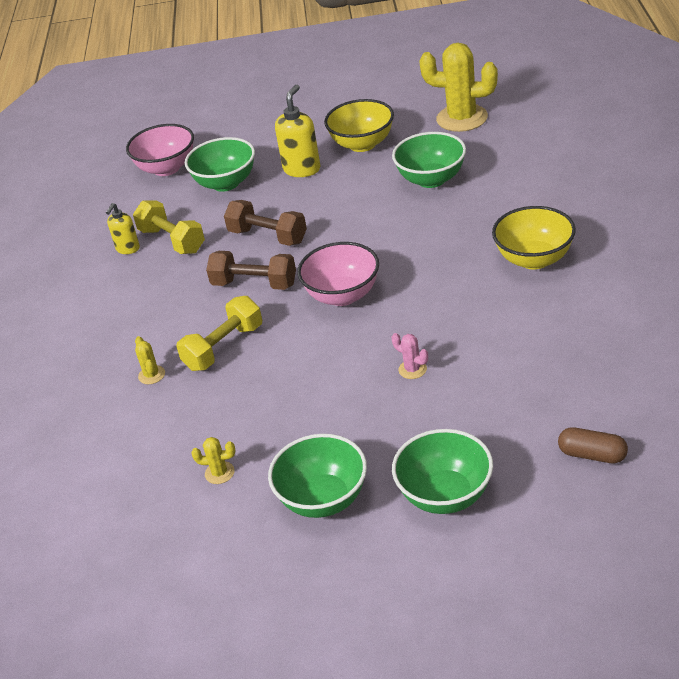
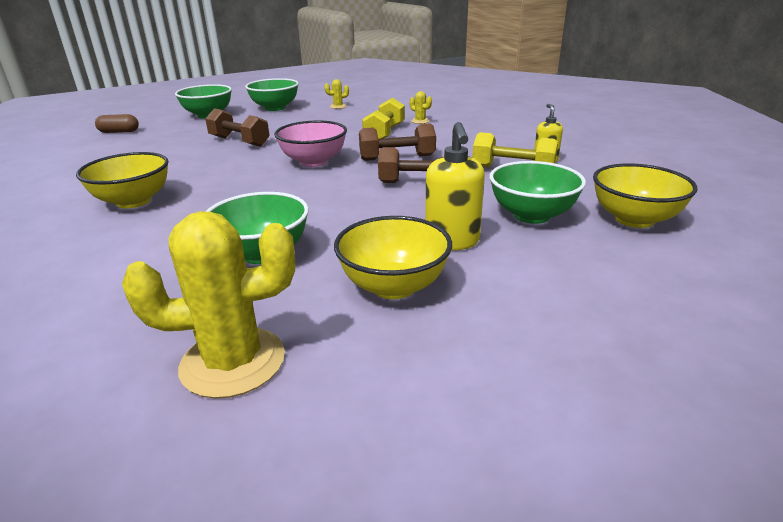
camera: 150 degrees right, 10 degrees down
(166, 168) = (634, 219): pink bowl -> yellow bowl
(412, 369) = (239, 141): pink cactus -> brown dumbbell

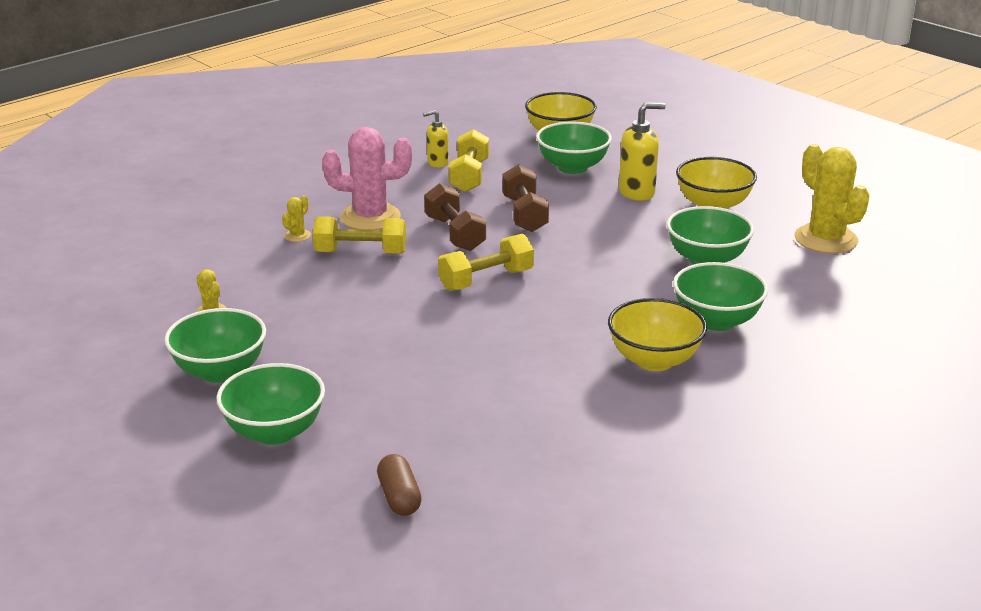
camera: 105 degrees left, 0 degrees up
(149, 236) = (716, 321): none -> green bowl
(239, 141) = (423, 353): brown dumbbell -> none
(314, 162) = (486, 280): pink bowl -> yellow dumbbell
(439, 137) = (370, 217): none -> pink cactus

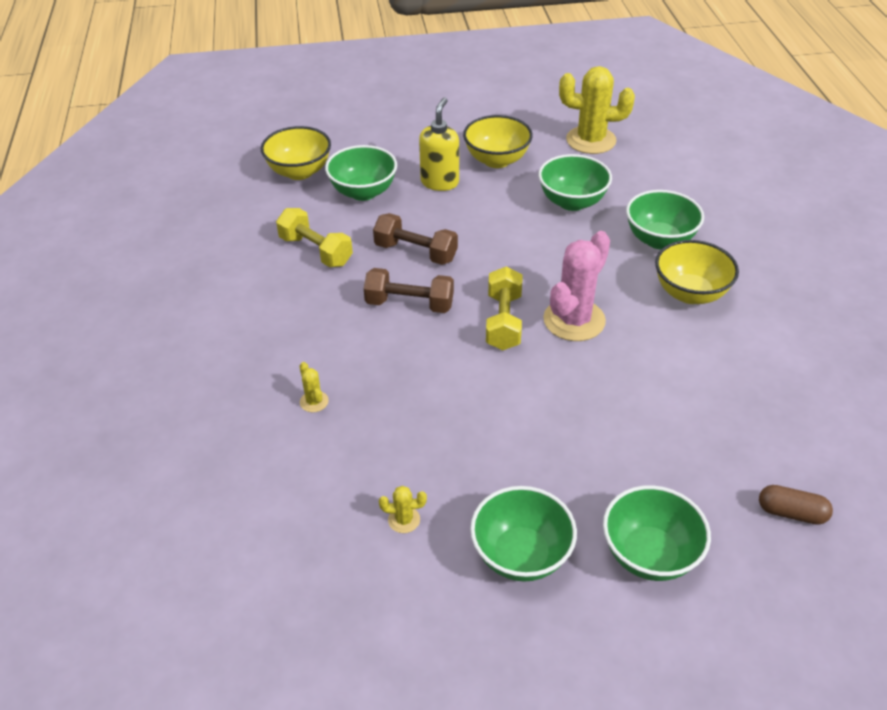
camera: 55 degrees left, 15 degrees up
(361, 252) = (387, 373): yellow dumbbell -> none
(370, 217) = (328, 340): pink cactus -> pink cactus (574, 320)
(437, 163) = (269, 257): yellow soap dispenser -> none

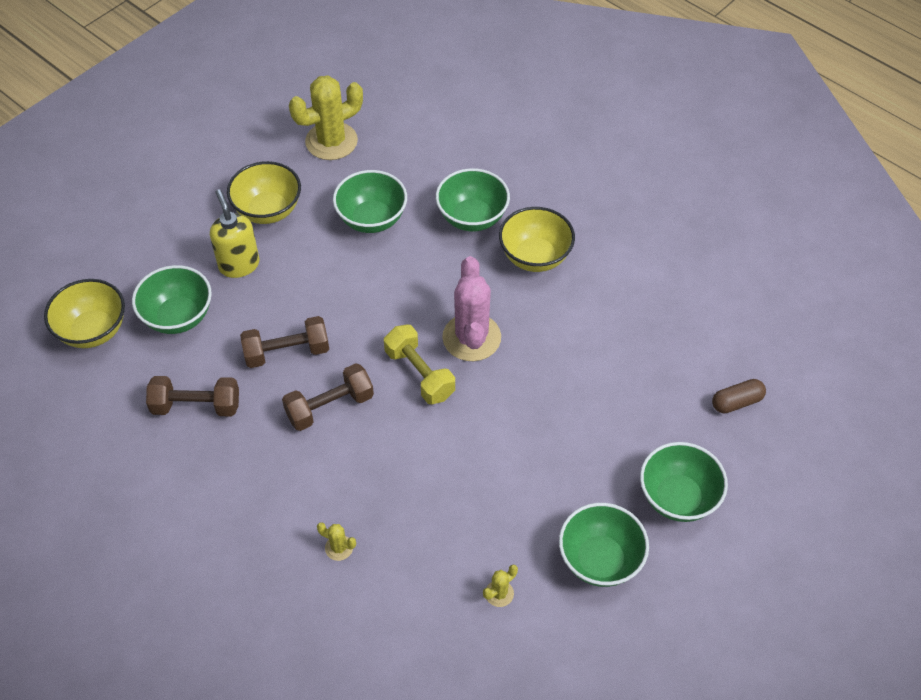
camera: 40 degrees left, 10 degrees up
(316, 251) = (196, 406): yellow dumbbell -> brown dumbbell

